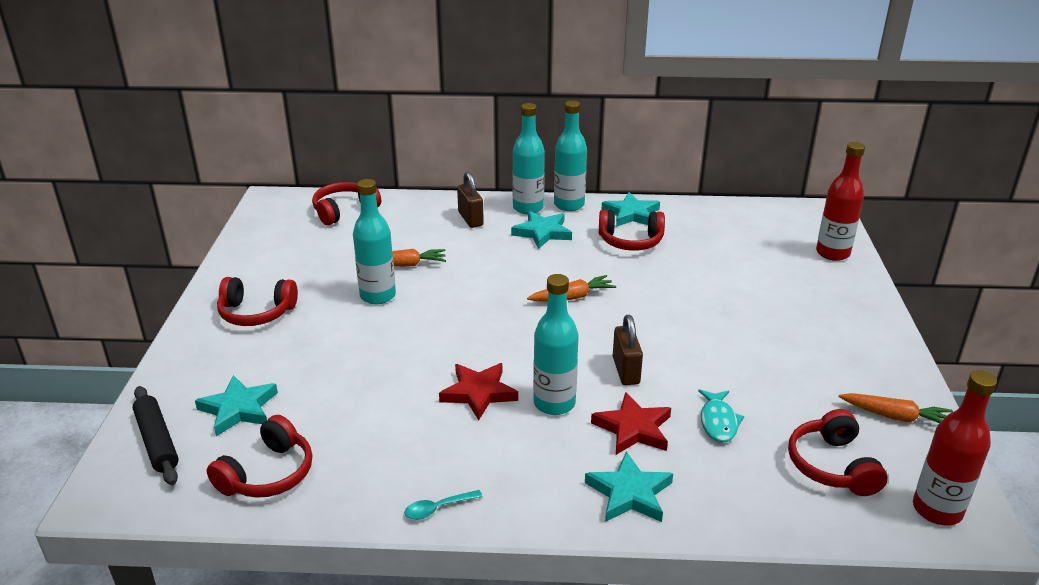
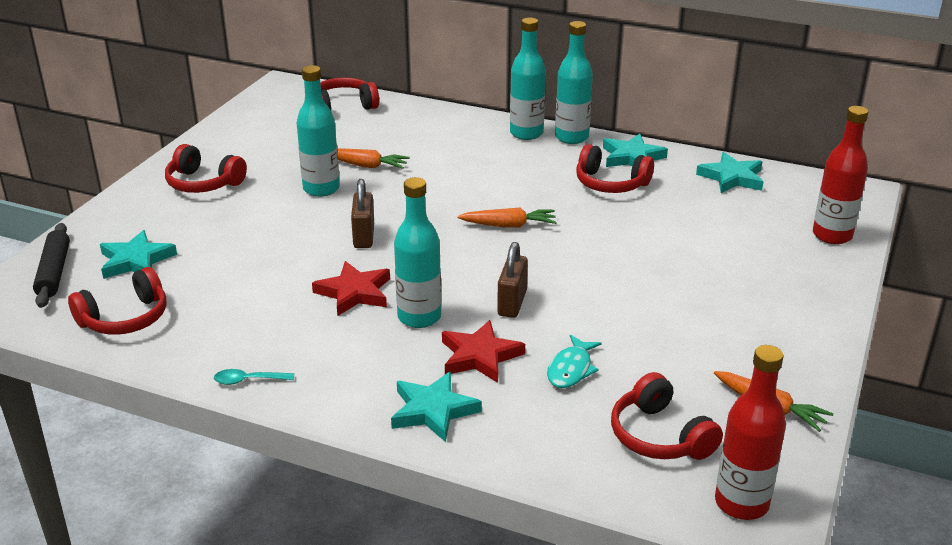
camera: 20 degrees right, 0 degrees up
(470, 219) = (460, 134): brown padlock -> brown padlock (364, 236)
(542, 232) = (524, 159): turquoise star -> turquoise star (732, 177)
(832, 466) = (659, 436): red headphones -> red headphones turned 45 degrees counterclockwise

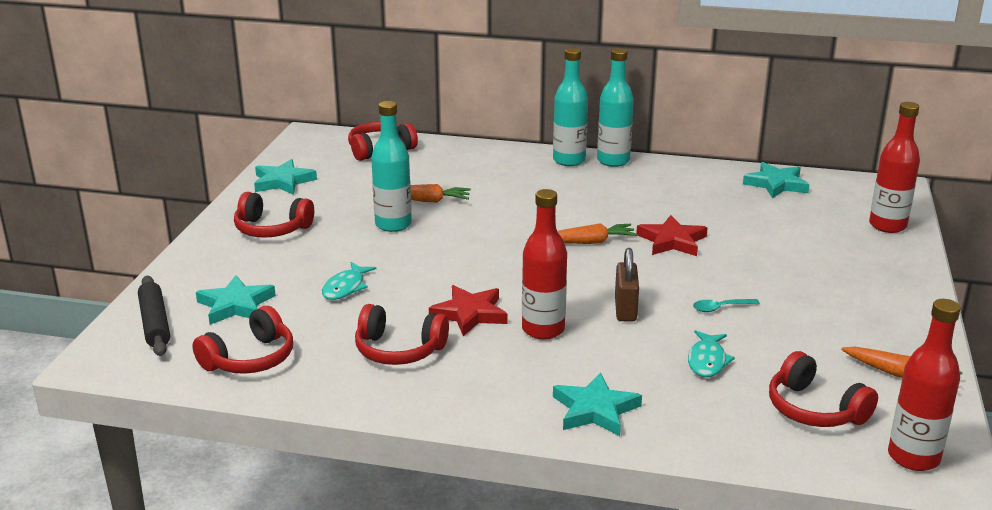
camera: 10 degrees left, 5 degrees down
(246, 252) = (345, 287): none -> turquoise fish
(248, 380) = (402, 402): turquoise spoon -> turquoise spoon (720, 308)
(364, 236) = (455, 263): brown padlock -> none
(419, 317) = (543, 329): turquoise bottle -> red bottle
(480, 356) = (617, 358): red star -> red star (672, 241)
(610, 183) = (668, 198): red headphones -> red headphones (399, 350)
(632, 157) = (677, 174): turquoise star -> turquoise star (283, 181)

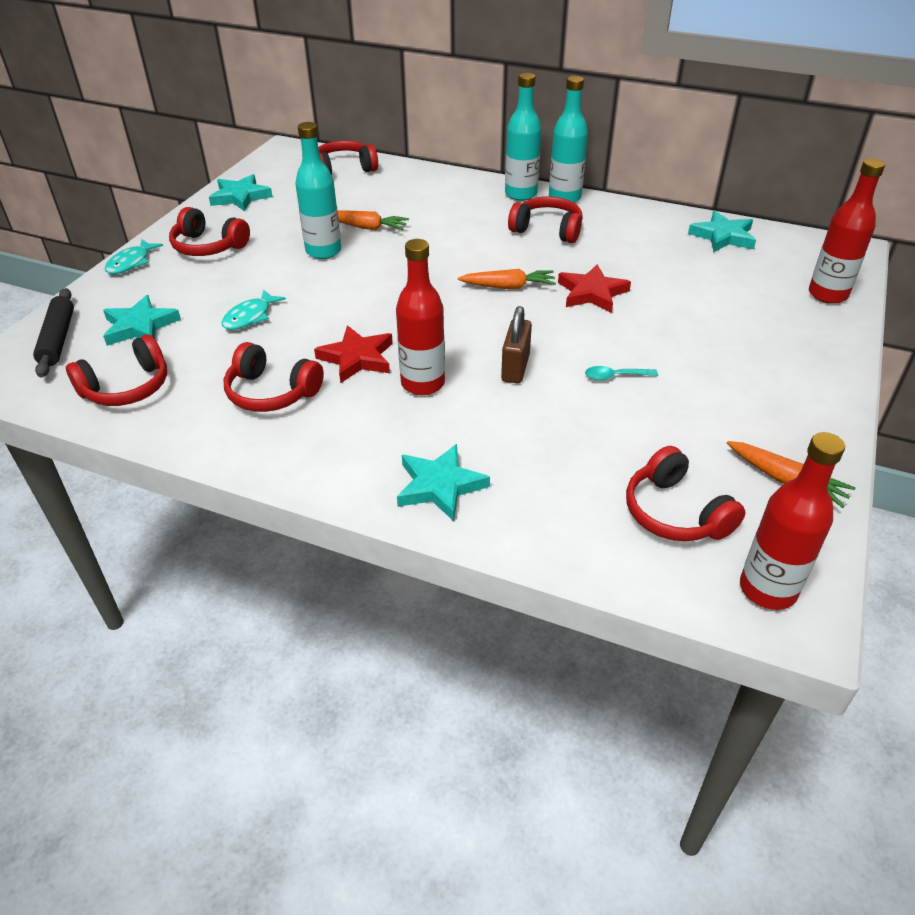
camera: 10 degrees right, 15 degrees up
(608, 190) = (547, 230): none -> red headphones
(707, 361) = (579, 439): turquoise fish -> turquoise fish (131, 263)

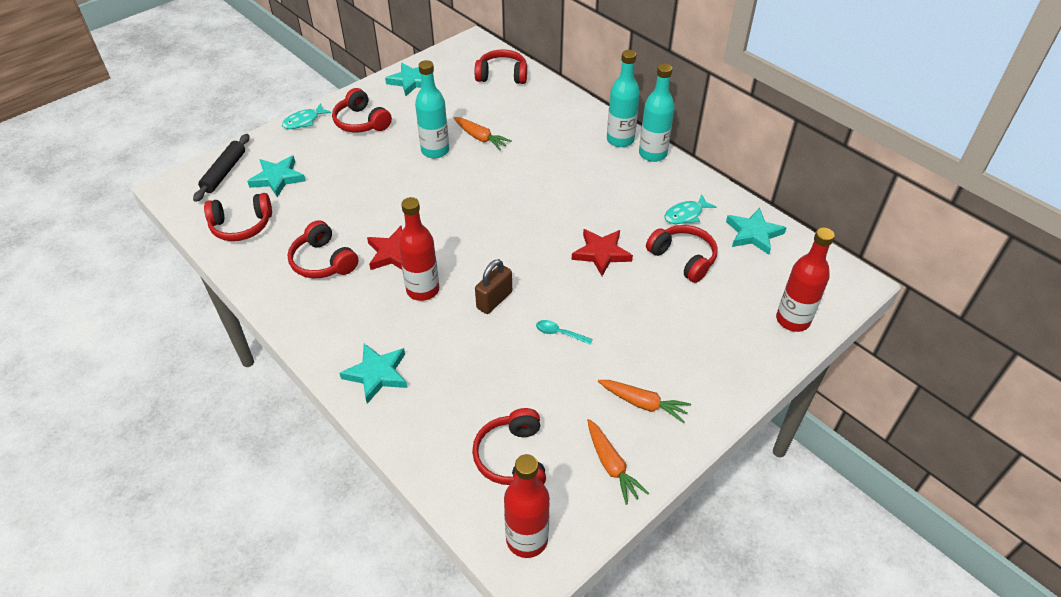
camera: 25 degrees right, 5 degrees up
(250, 317) = (349, 193): turquoise fish -> turquoise fish (686, 215)
(508, 287) = (543, 227): orange carrot -> orange carrot (643, 403)
(547, 230) = (614, 182): red headphones -> red headphones (683, 258)

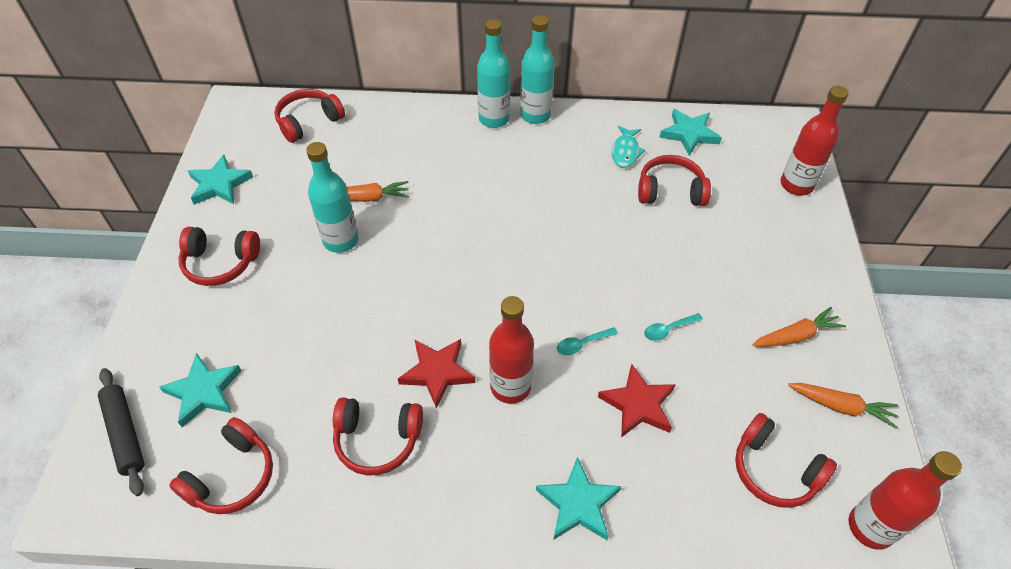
camera: 45 degrees left, 5 degrees up
(304, 121) = (149, 306): turquoise fish -> none
(494, 300) = (582, 344): brown padlock -> turquoise spoon
(601, 253) = (608, 232): red star -> red star (638, 404)

